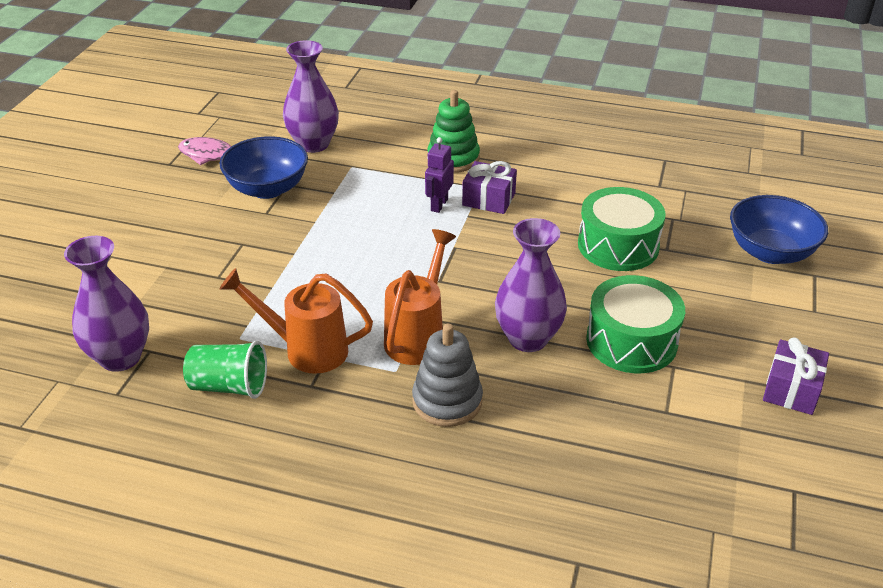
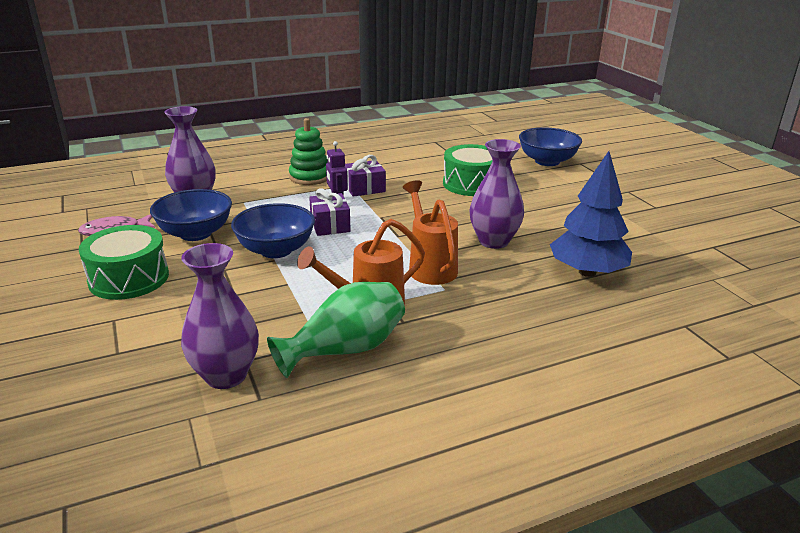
camera: 40 degrees left, 10 degrees down
(229, 386) = (345, 350): green cup -> green vase
(308, 242) = (276, 250): none -> blue bowl
(447, 401) = (499, 289): grey stacking toy -> none
(572, 434) = (587, 272): none -> blue tree
(631, 341) = (546, 220): green drum -> green drum (129, 278)
(791, 389) = (645, 209): purple gift -> purple gift (330, 225)

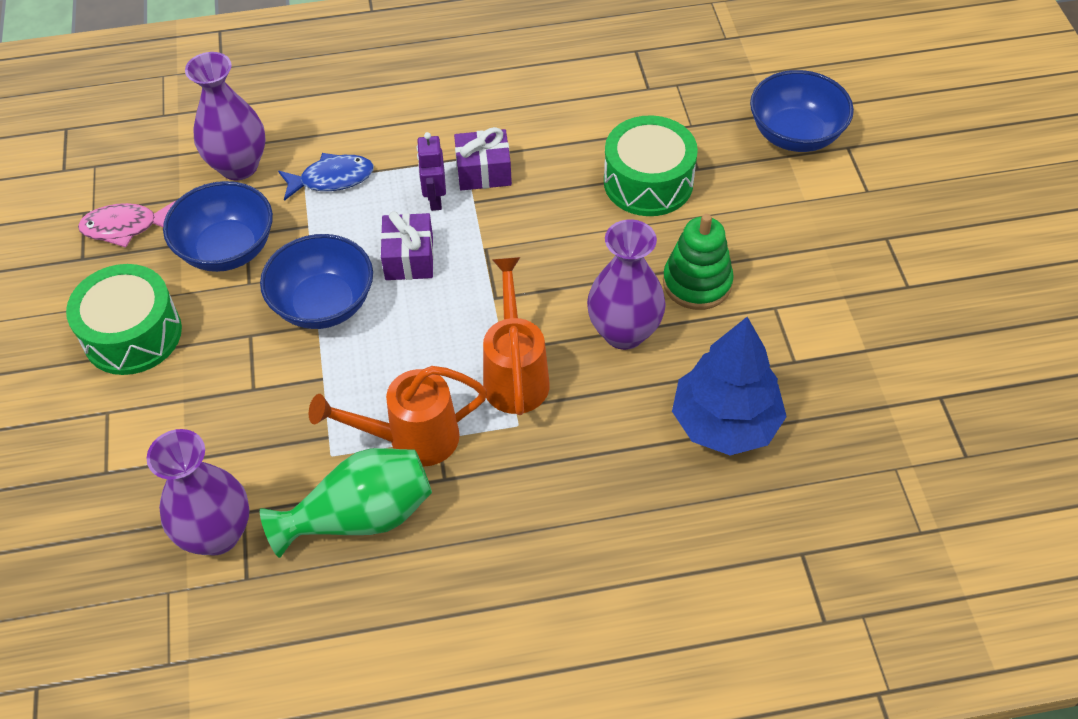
camera: 15 degrees right, 25 degrees up
(262, 199) = (332, 179): none -> blue fish
(310, 177) = (412, 129): green stacking toy -> green stacking toy (697, 283)

